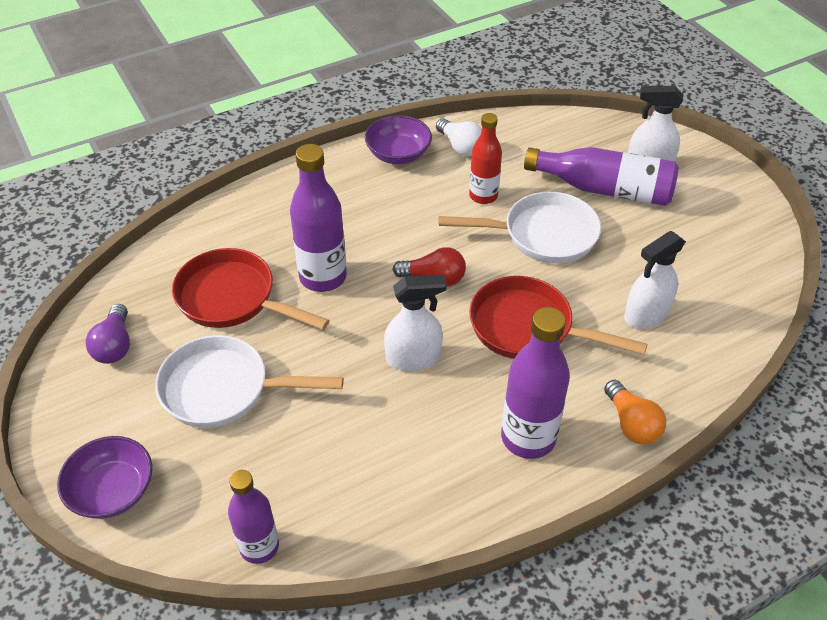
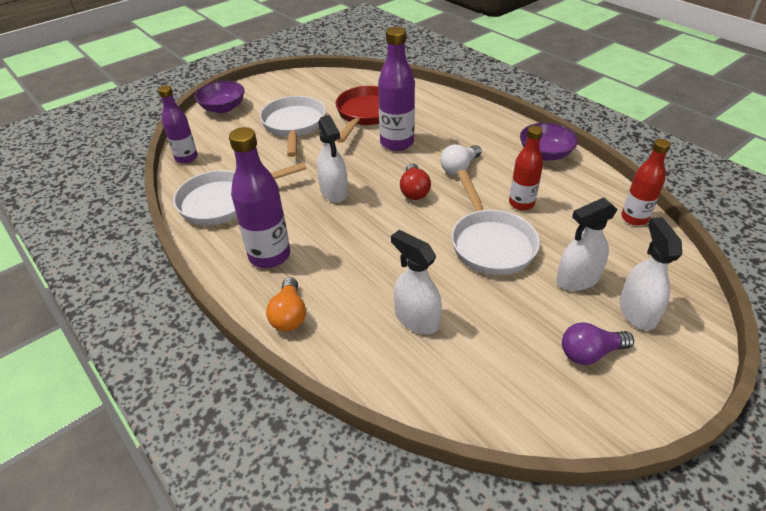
camera: 80 degrees right, 5 degrees down
(115, 345) = (319, 86): purple light bulb -> purple light bulb (590, 353)
(399, 489) = (224, 202): none -> white pan
(460, 146) = (577, 183): white light bulb -> white light bulb (459, 167)
(526, 127) = (634, 218): none -> red bottle
(528, 328) = (378, 245): red pan -> none
(604, 189) = (577, 279): purple bottle -> white spray bottle
(631, 423) = (289, 315): orange light bulb -> orange light bulb turned 60 degrees counterclockwise

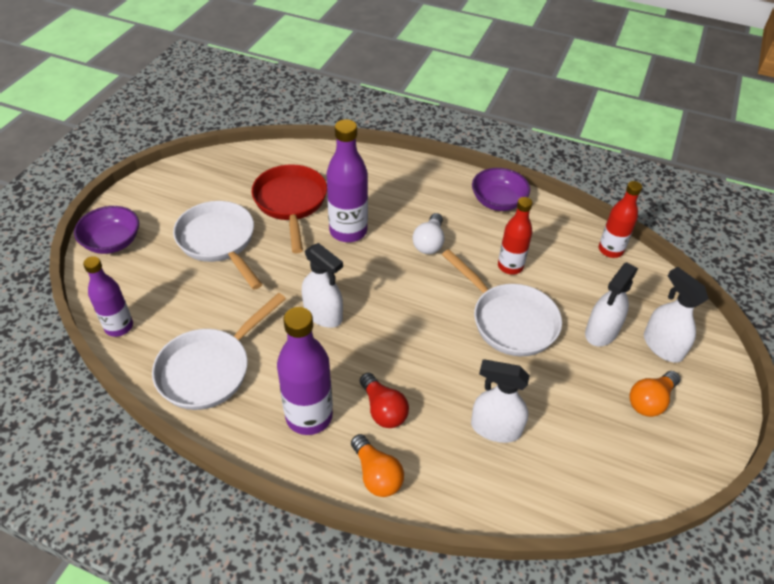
camera: 30 degrees left, 5 degrees up
(414, 190) = (403, 285): red light bulb -> red light bulb (383, 409)
(590, 353) = (650, 401): purple light bulb -> orange light bulb

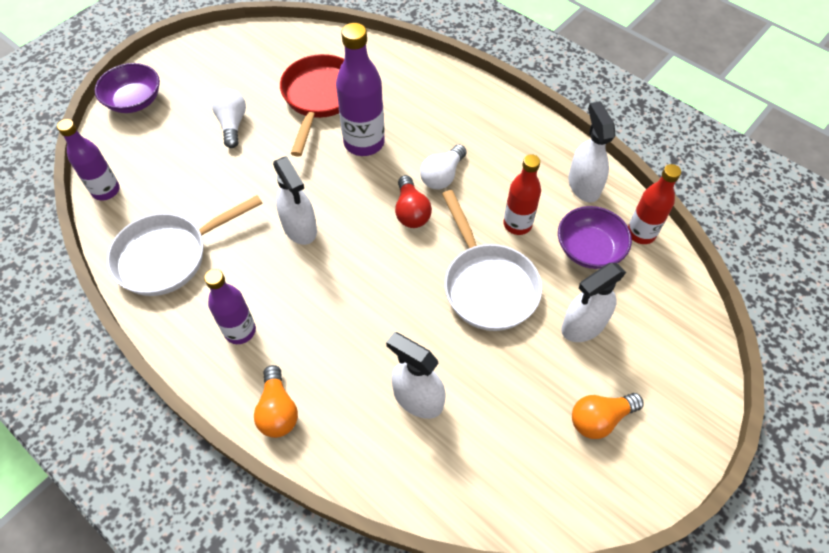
camera: 20 degrees right, 10 degrees up
(219, 242) = (232, 124): white pan -> white light bulb
(309, 416) = (240, 331): purple bottle -> purple bottle, size x0.66
(383, 409) = (314, 345): red light bulb -> red light bulb (411, 211)
(498, 201) = (539, 145): purple bowl -> purple bowl (589, 249)
(662, 346) = (645, 361): white spray bottle -> white spray bottle (583, 185)

